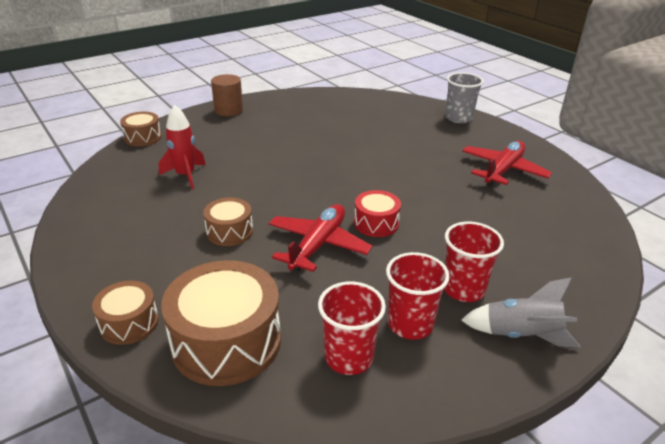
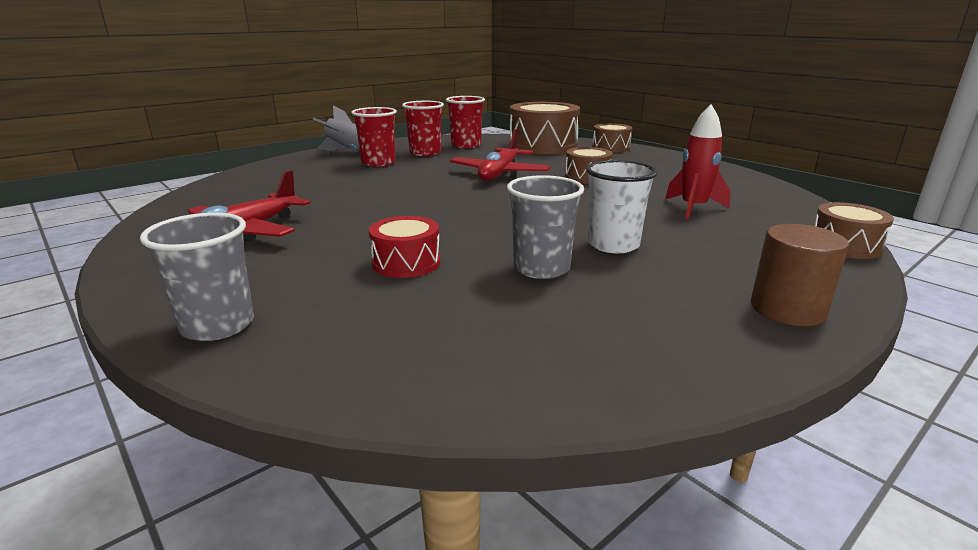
camera: 175 degrees right, 10 degrees down
(273, 146) = (613, 245): none -> white cup
(321, 134) = (541, 268): none -> grey cup
(376, 223) = (444, 186): red drum -> red drum (406, 263)

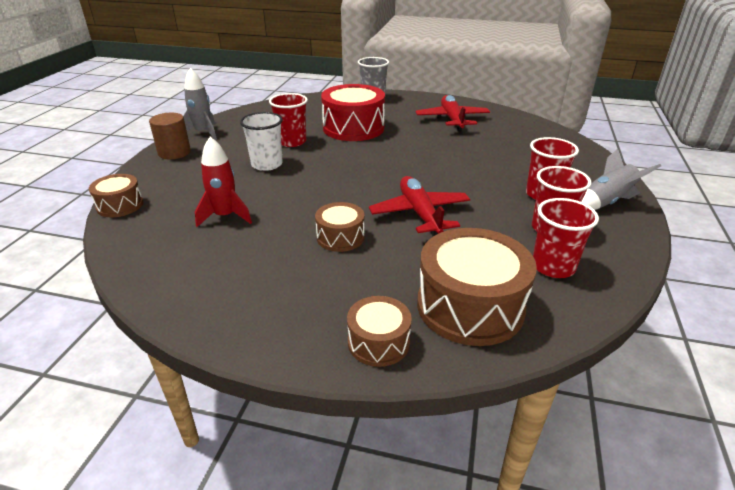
camera: 145 degrees right, 10 degrees up
(406, 263) = (353, 128): red drum -> red drum, size x1.85
(541, 268) = (292, 142): grey cup -> red cup
(723, 346) = (203, 133): none -> grey rocket

